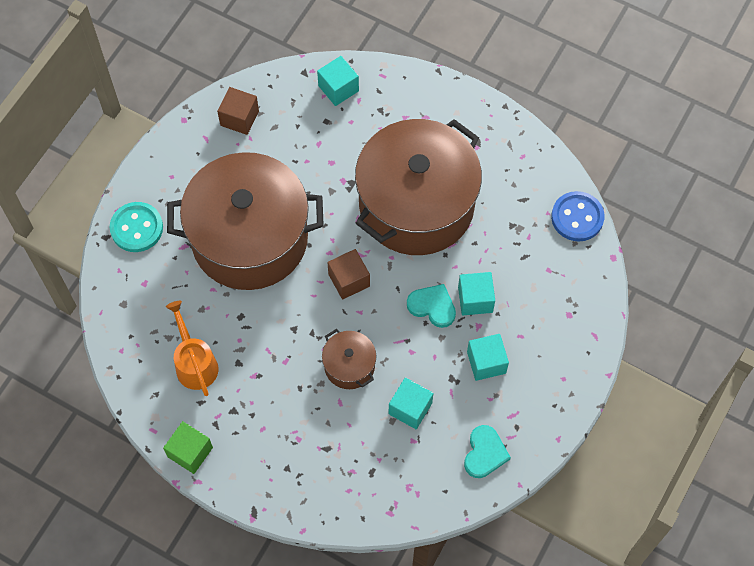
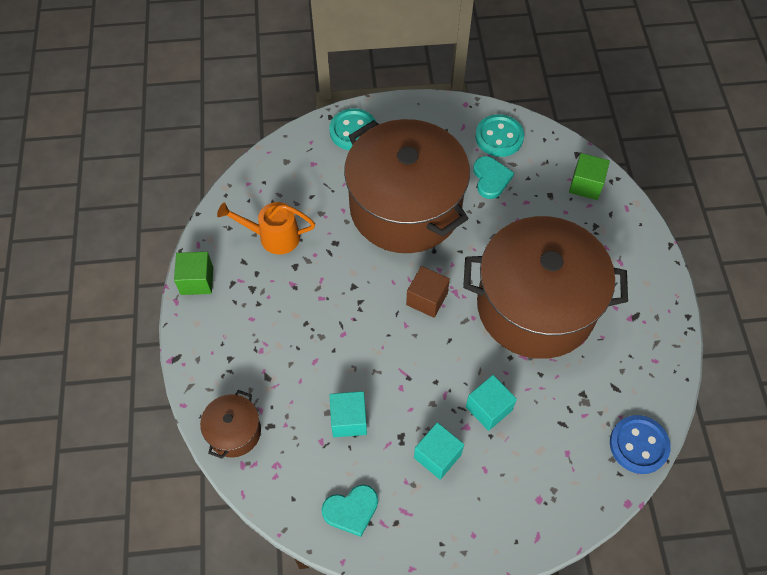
camera: 55 degrees right, 5 degrees down
(194, 363) = (273, 237): orange watering can -> orange watering can turned 120 degrees counterclockwise
(239, 118) = (499, 137): brown cube -> turquoise button
(338, 88) = (586, 185): turquoise cube -> green cube
(349, 366) = (352, 347): brown pot -> brown pot (234, 432)
(432, 306) = (455, 378): turquoise heart -> turquoise heart (491, 178)

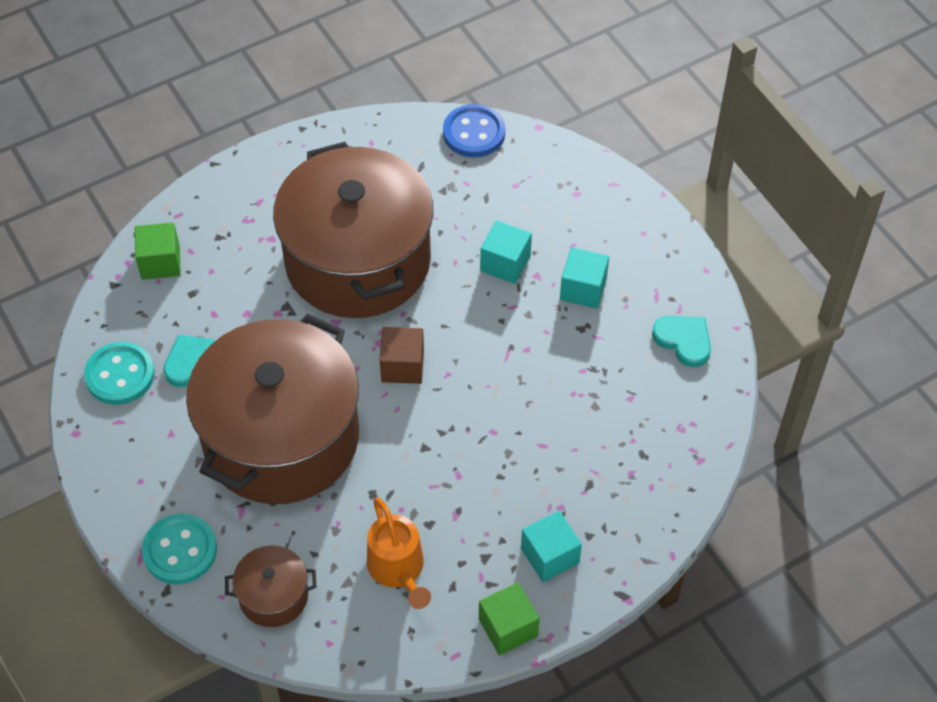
camera: 115 degrees left, 5 degrees down
(234, 432) = (670, 486): brown pot -> brown pot (273, 596)
(349, 420) = (591, 382): turquoise cube -> turquoise cube (550, 556)

